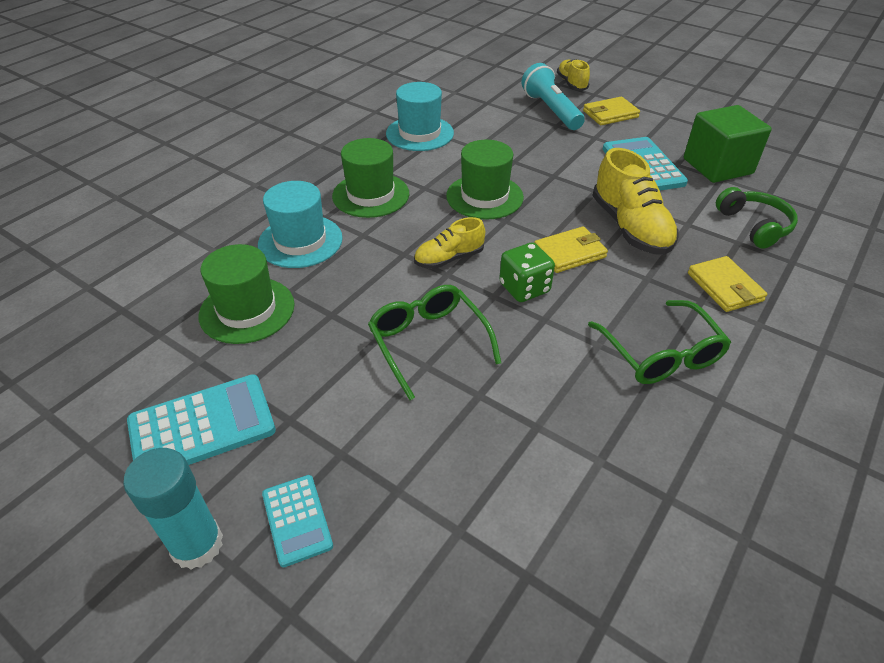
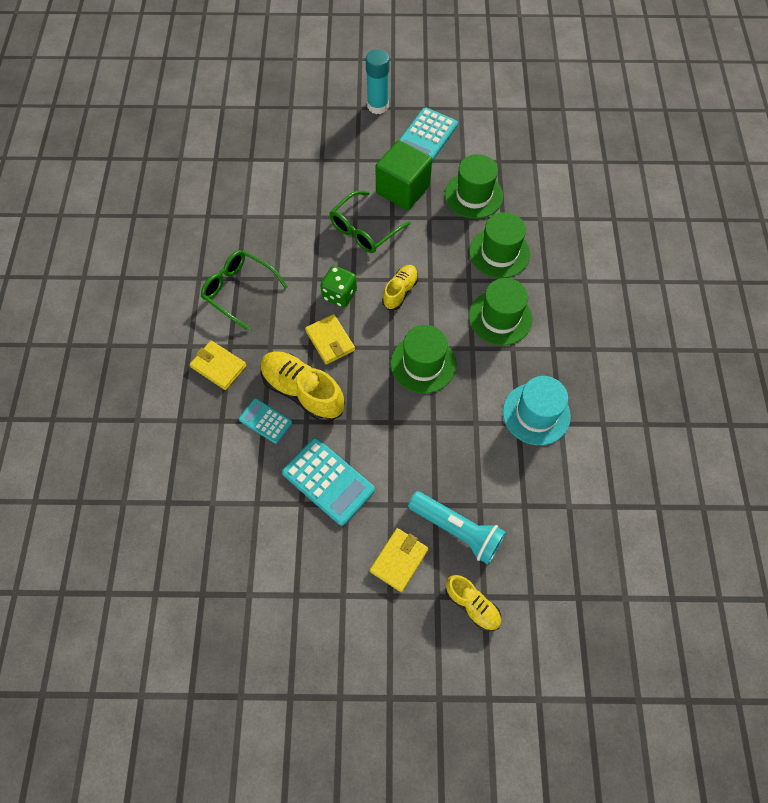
camera: 145 degrees right, 20 degrees up
(297, 520) = (350, 131): turquoise calculator -> turquoise calculator (265, 421)
(300, 241) = (499, 253): turquoise hat -> green hat
(428, 342) = (364, 230): green glasses -> green glasses turned 105 degrees clockwise
(569, 253) = (330, 341): yellow wallet -> yellow wallet turned 60 degrees counterclockwise
(717, 166) = (266, 522): green cube -> green cube (403, 189)
(754, 226) = (214, 448): green headphones -> none

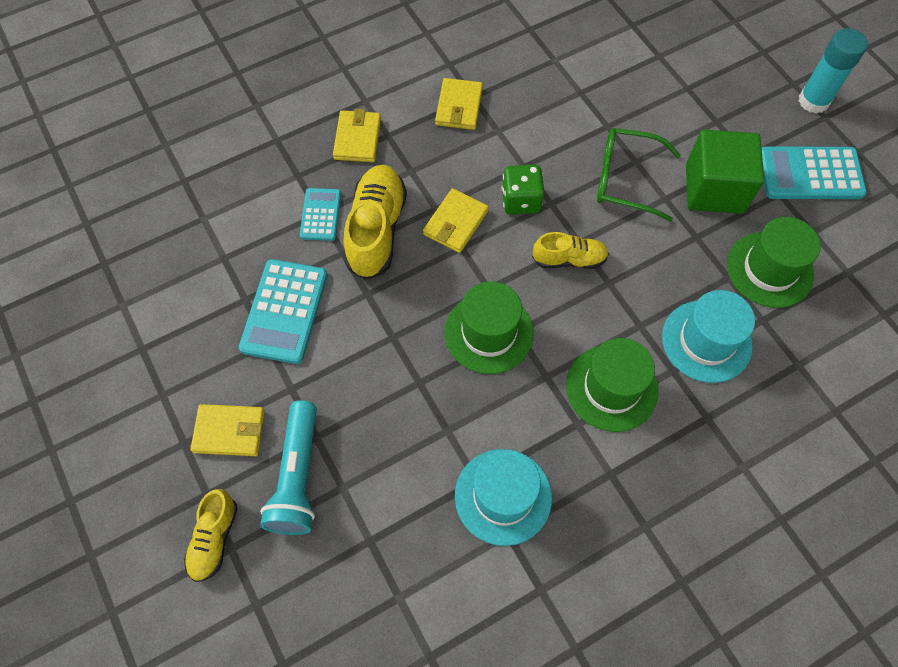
camera: 60 degrees right, 0 degrees up
(239, 291) = (459, 106): green glasses -> yellow wallet
(499, 253) = (706, 341): green hat -> turquoise hat

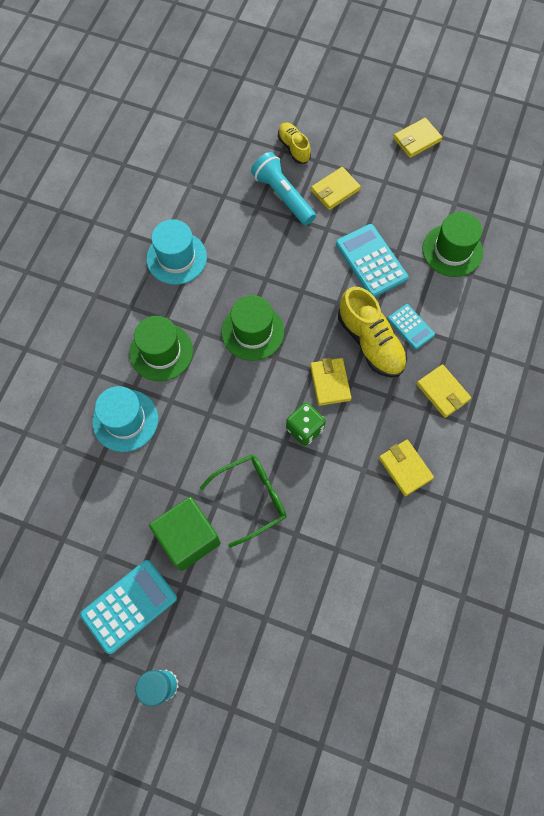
camera: 140 degrees right, 5 degrees up
(62, 419) = (417, 140): none -> yellow wallet
(569, 259) = (243, 411): yellow shoe -> none
(769, 269) = (115, 501): green hat -> green hat (452, 250)

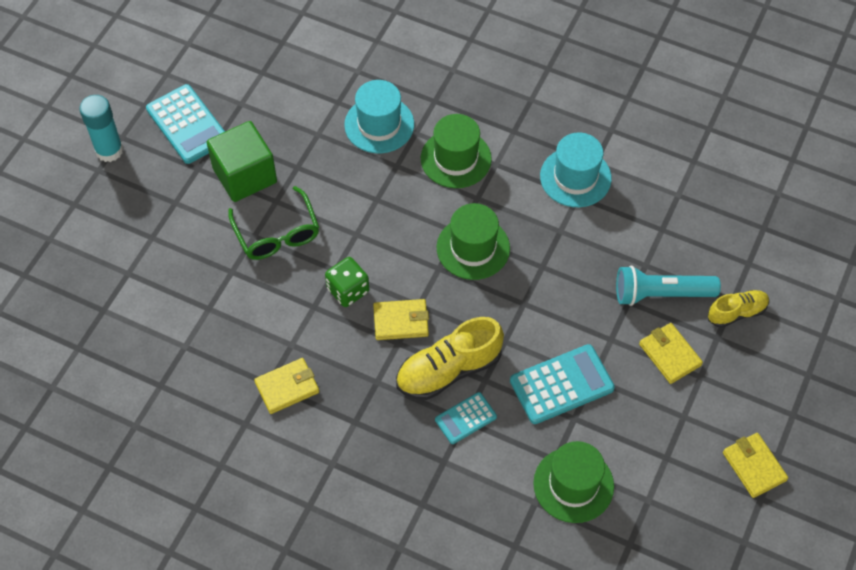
camera: 95 degrees right, 10 degrees down
(283, 196) = (661, 294): turquoise flashlight -> turquoise flashlight turned 150 degrees counterclockwise
(442, 392) = (375, 442): yellow wallet -> none

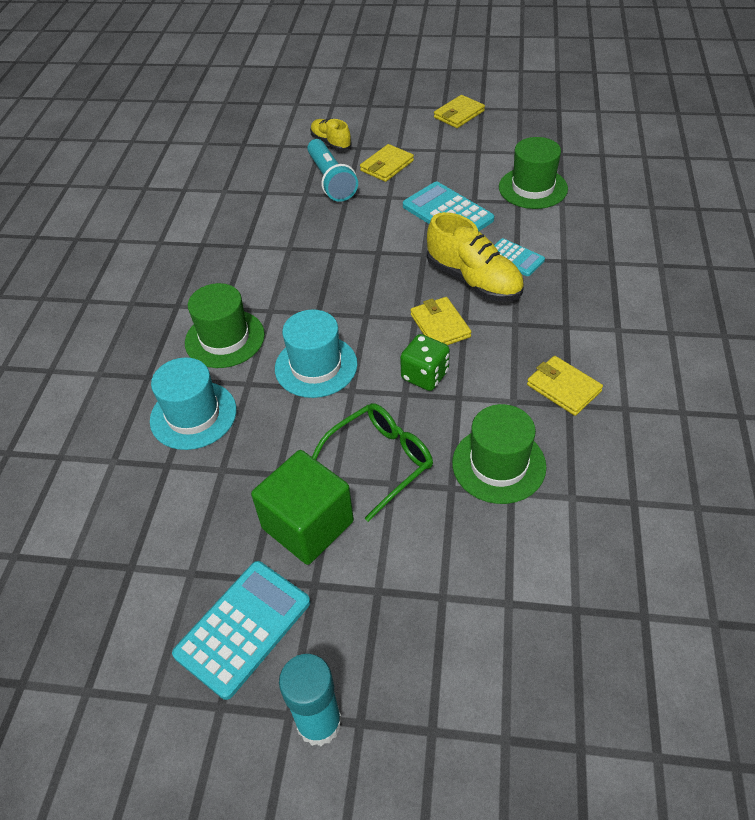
camera: 105 degrees left, 10 degrees down
(473, 248) = (332, 298): green hat -> green hat (498, 464)
(575, 177) = (223, 252): turquoise hat -> turquoise hat (316, 366)

